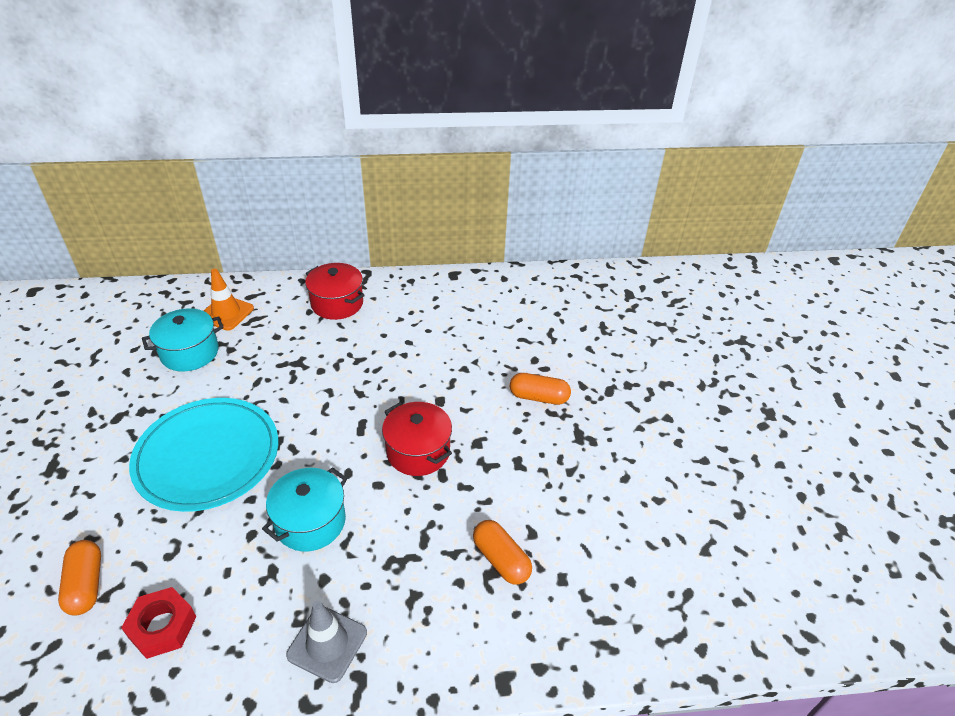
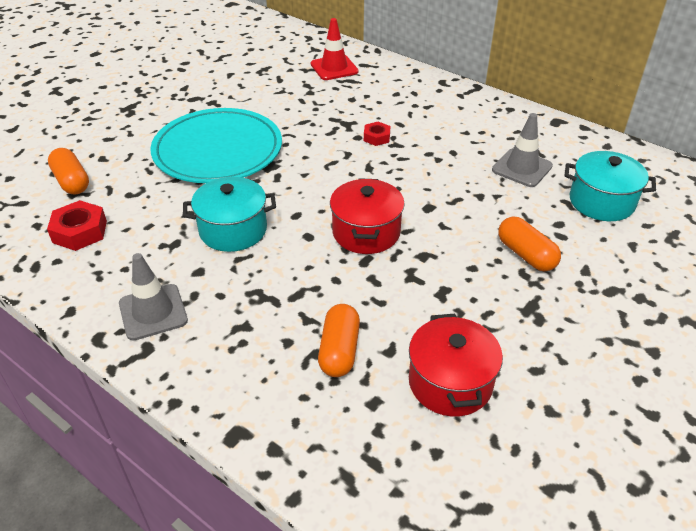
camera: 45 degrees right, 0 degrees up
(86, 584) = (72, 181): orange capsule -> orange capsule turned 60 degrees counterclockwise
(190, 352) = (281, 81): turquoise pot -> turquoise pot (601, 202)
(226, 313) = (334, 68): orange traffic cone -> red traffic cone
(337, 303) = (425, 98): red pot -> red pot (450, 382)
(337, 362) = (376, 137): none -> red nut
(469, 328) = (522, 168): none -> grey traffic cone

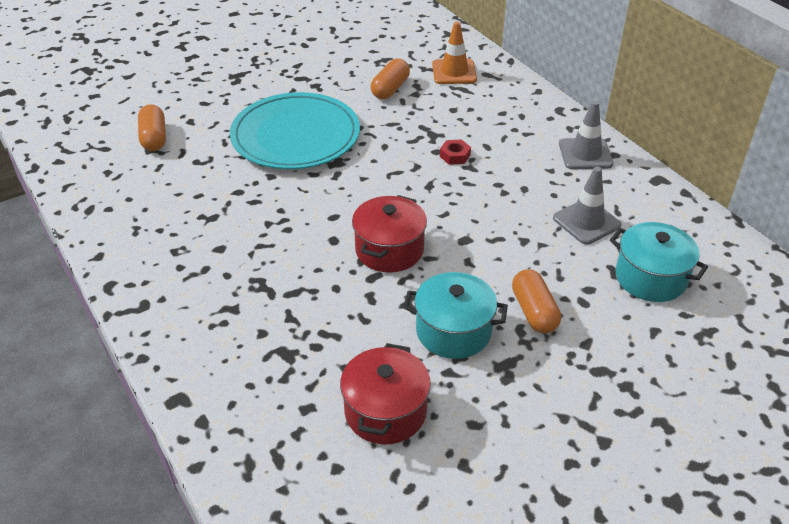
camera: 20 degrees right, 0 degrees up
(80, 232) = (139, 187): red nut -> none
(153, 312) = (163, 275): grey traffic cone -> grey traffic cone (585, 154)
(233, 230) = (269, 217): turquoise pot -> turquoise pot (453, 331)
(334, 68) = (454, 72): red traffic cone -> orange traffic cone
(339, 350) = (303, 353): orange capsule -> orange capsule (390, 89)

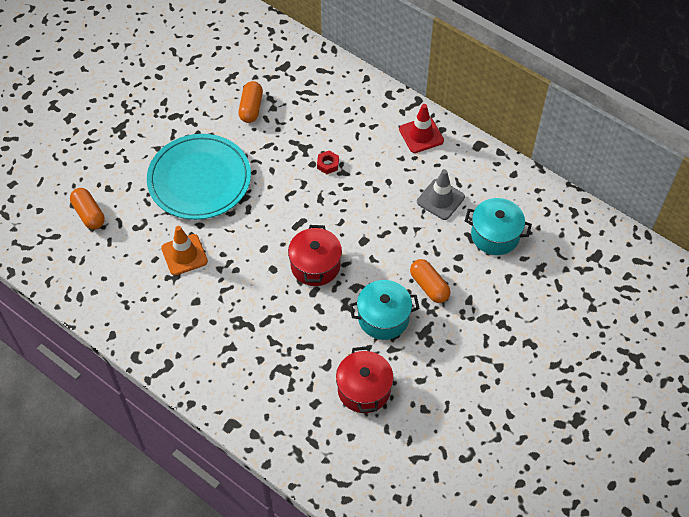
camera: 20 degrees left, 15 degrees up
(454, 72) = (294, 75): orange traffic cone -> orange traffic cone (184, 255)
(585, 154) = (421, 135): grey traffic cone -> red traffic cone

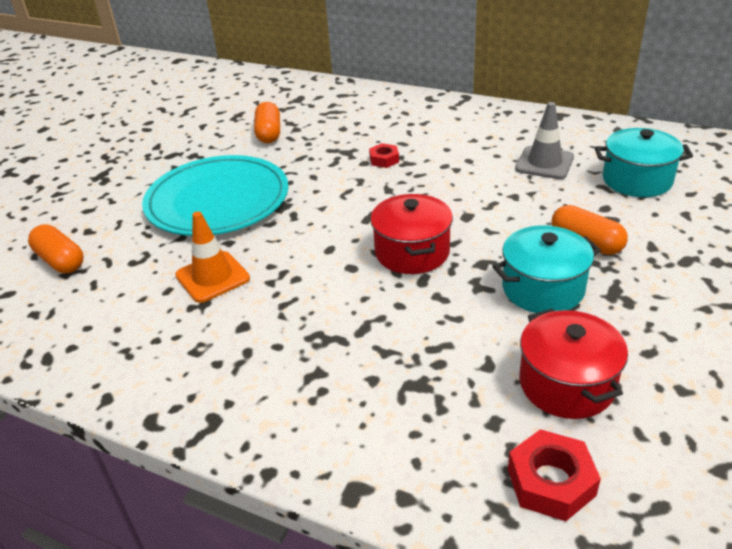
camera: 10 degrees left, 20 degrees down
(328, 444) = (551, 482): none -> red nut
(421, 135) = (486, 119): red traffic cone -> none

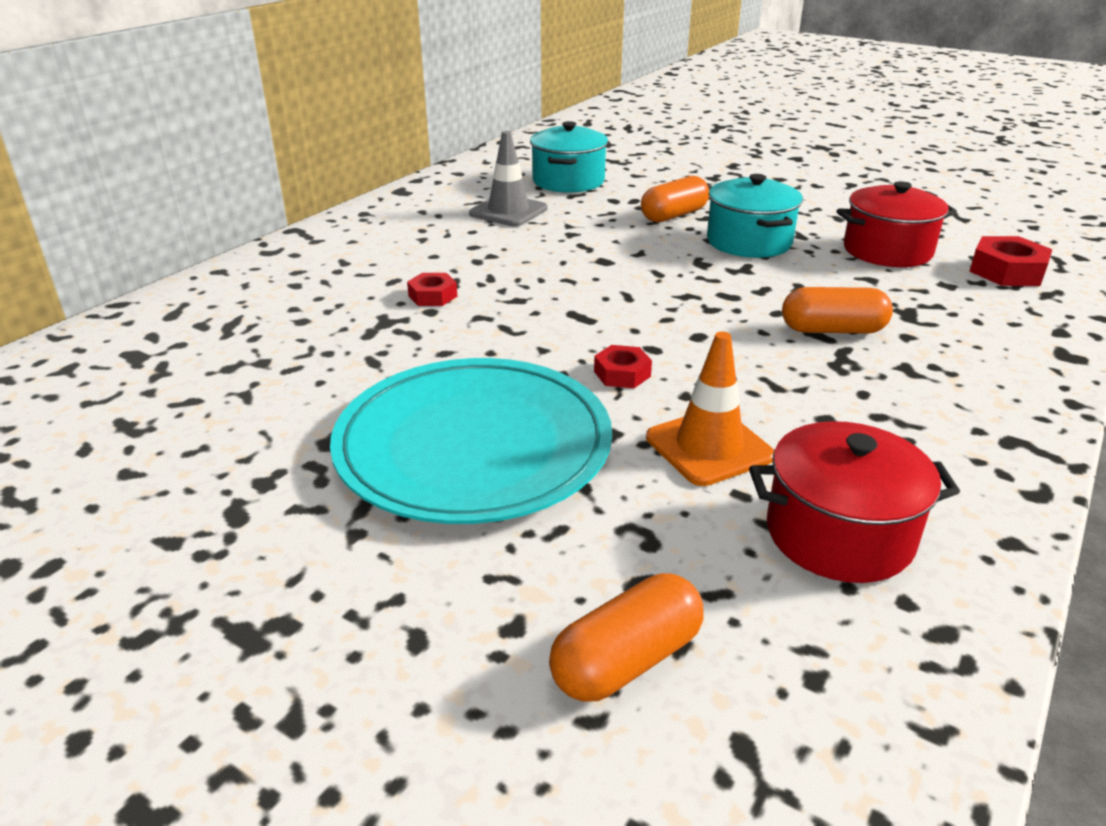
camera: 85 degrees left, 5 degrees down
(269, 133) = (252, 389): orange capsule -> orange capsule (832, 330)
(294, 239) = (622, 374): none -> red nut
(412, 252) = (672, 296): red pot -> red pot (839, 534)

